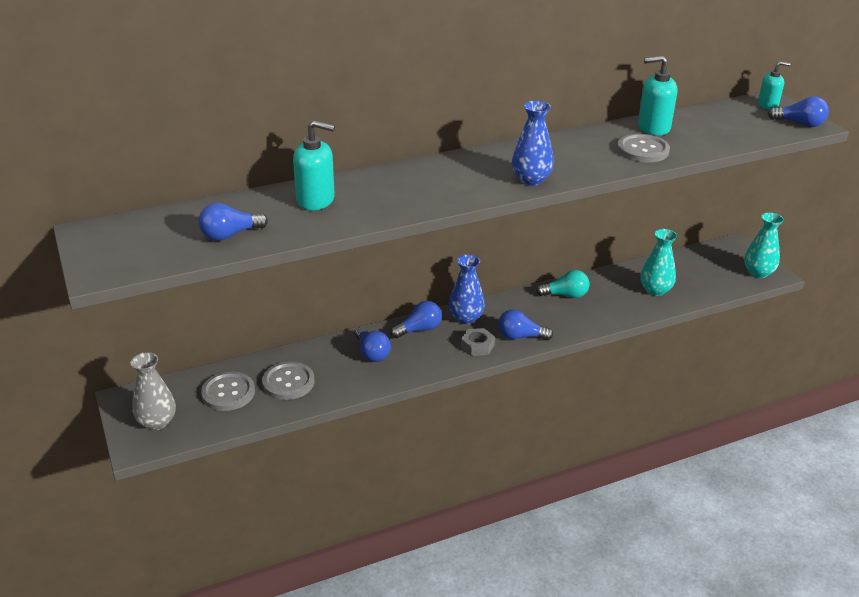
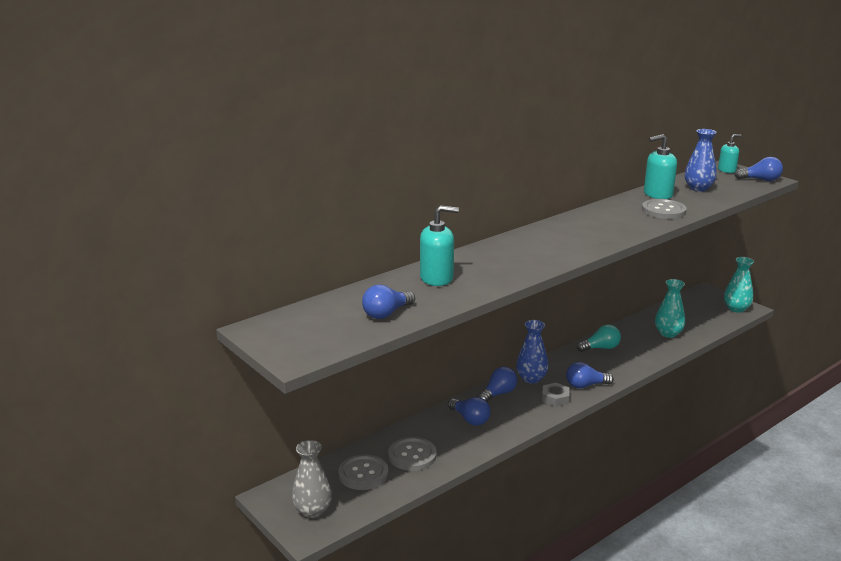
camera: 15 degrees left, 10 degrees down
(531, 180) = (598, 241): blue vase -> blue vase (698, 188)

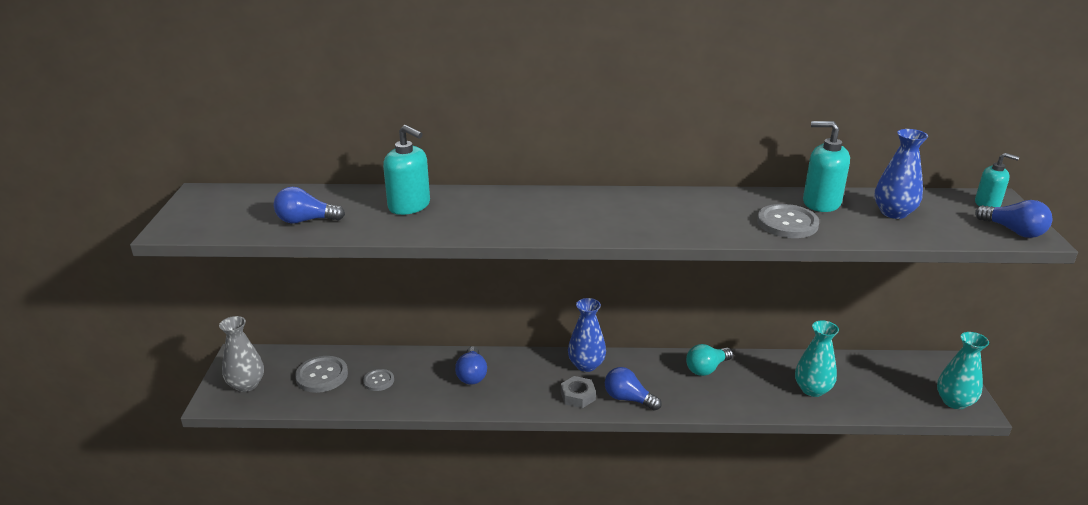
camera: 40 degrees right, 5 degrees up
(412, 455) = (378, 381): grey button -> grey button, size x0.59
(498, 394) = (533, 364): blue light bulb -> none
(600, 348) = (706, 369): turquoise light bulb -> turquoise light bulb turned 120 degrees clockwise

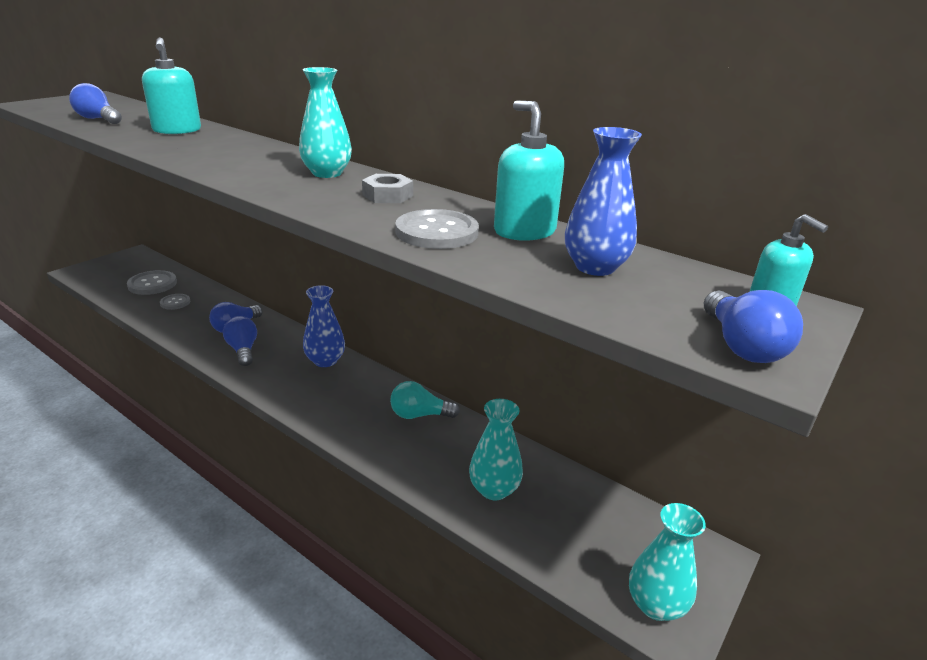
camera: 35 degrees right, 0 degrees up
(246, 384) = (107, 270): grey vase -> none
(578, 396) = (277, 379): grey nut -> grey nut (387, 195)
(624, 204) = (327, 173): none -> turquoise vase
(628, 399) = (310, 402): blue light bulb -> blue light bulb (243, 350)

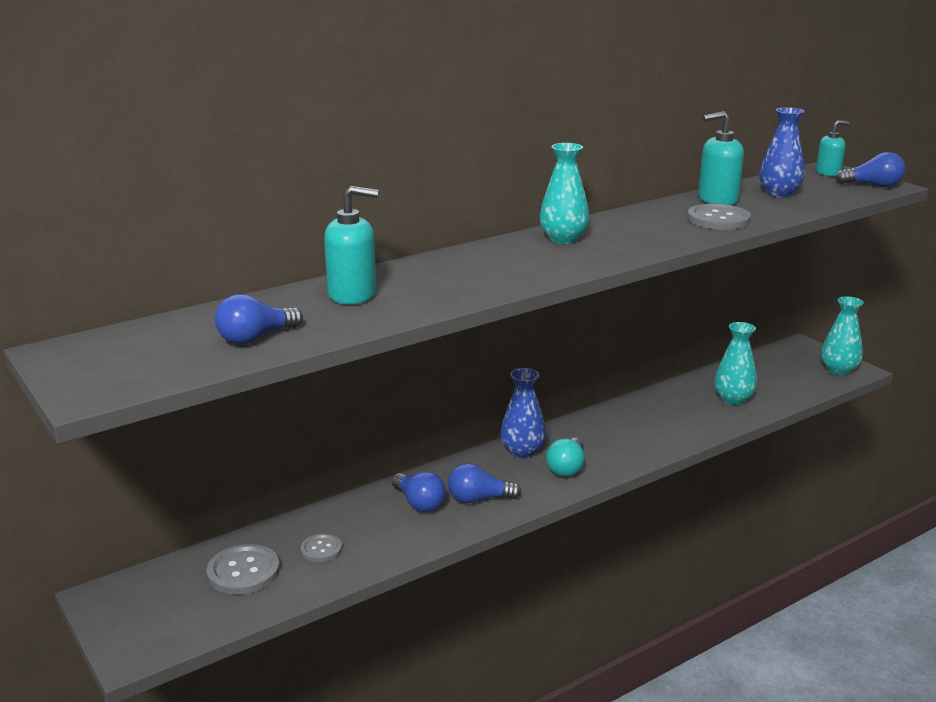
camera: 70 degrees left, 5 degrees down
(387, 195) = (633, 225): grey nut -> none
(419, 415) = (632, 415): turquoise light bulb -> turquoise light bulb (567, 468)

